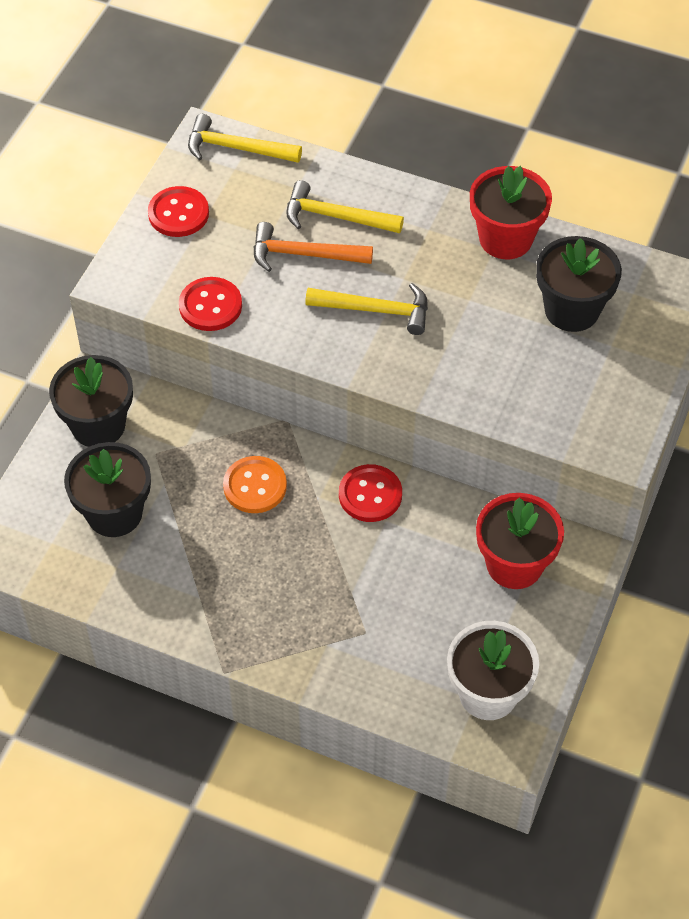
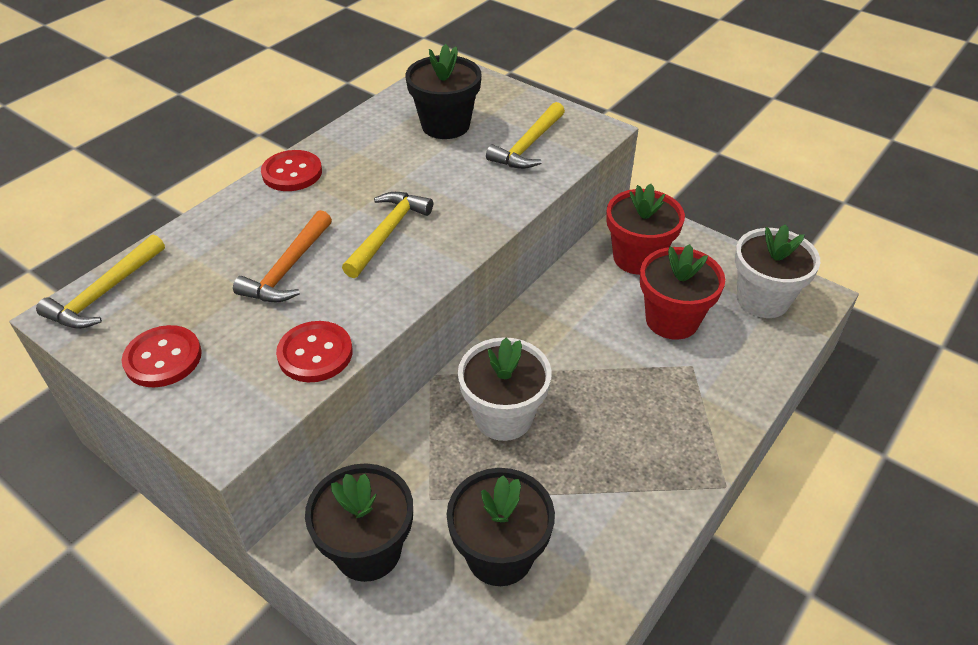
camera: 75 degrees left, 10 degrees down
(255, 486) = (503, 416): orange button -> white flower pot
(335, 216) = (254, 237): yellow hammer -> yellow hammer (528, 145)
(370, 495) = (541, 332): red button -> red button (292, 173)
(505, 239) = (349, 143): red flower pot -> red flower pot (672, 320)

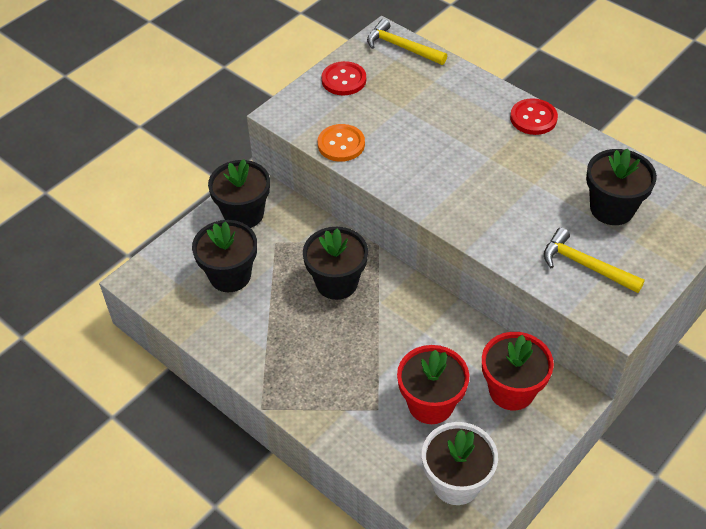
camera: 95 degrees right, 5 degrees up
(288, 269) = (422, 125): orange hammer -> none
(315, 353) = (341, 144): red button -> orange button
(388, 233) = (460, 175): yellow hammer -> none
(503, 416) = (337, 283): white flower pot -> black flower pot

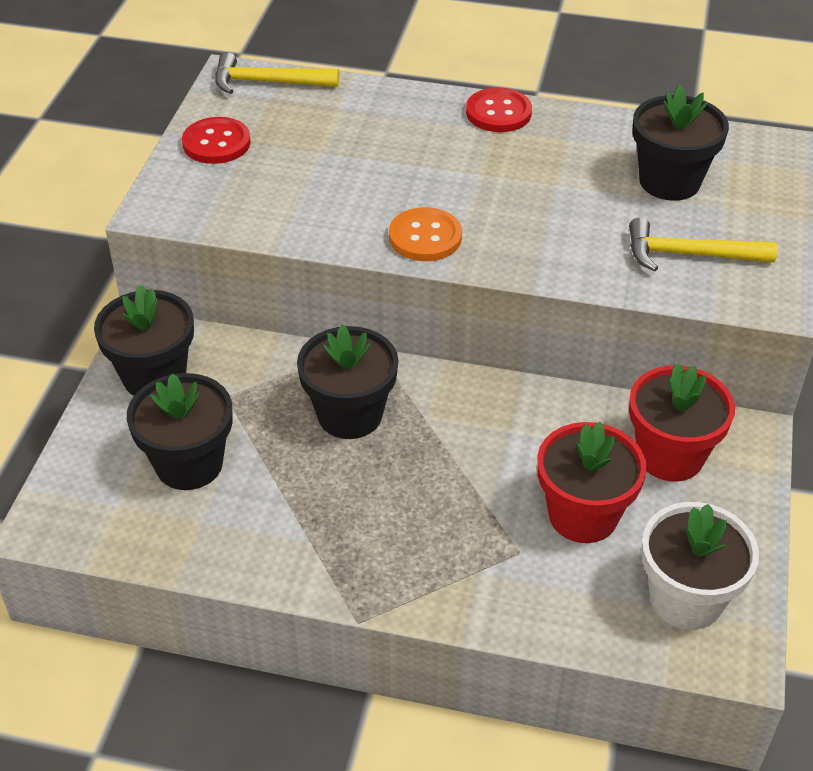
camera: 30 degrees left, 5 degrees down
(341, 144) = (270, 221): orange button -> orange button (425, 237)

